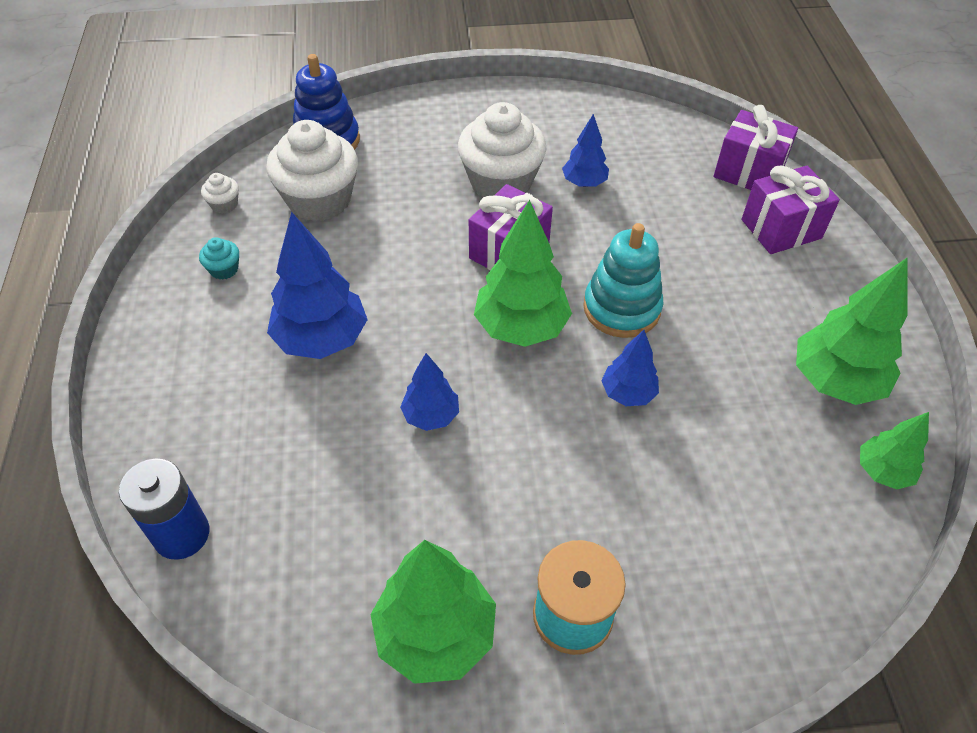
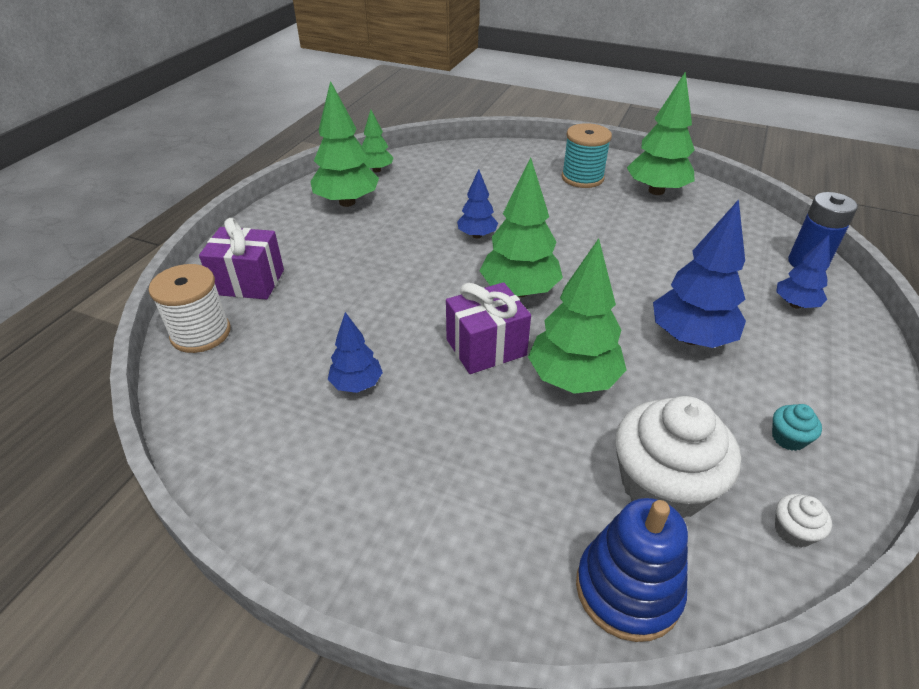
camera: 150 degrees left, 10 degrees down
(417, 252) = (573, 379): none -> green tree
(431, 416) = (618, 265): blue tree -> blue tree (795, 304)
(501, 182) = (439, 421): white cupcake -> none
(621, 308) = (433, 277): turquoise stacking toy -> none
(748, 172) = (201, 333): purple gift -> white spool

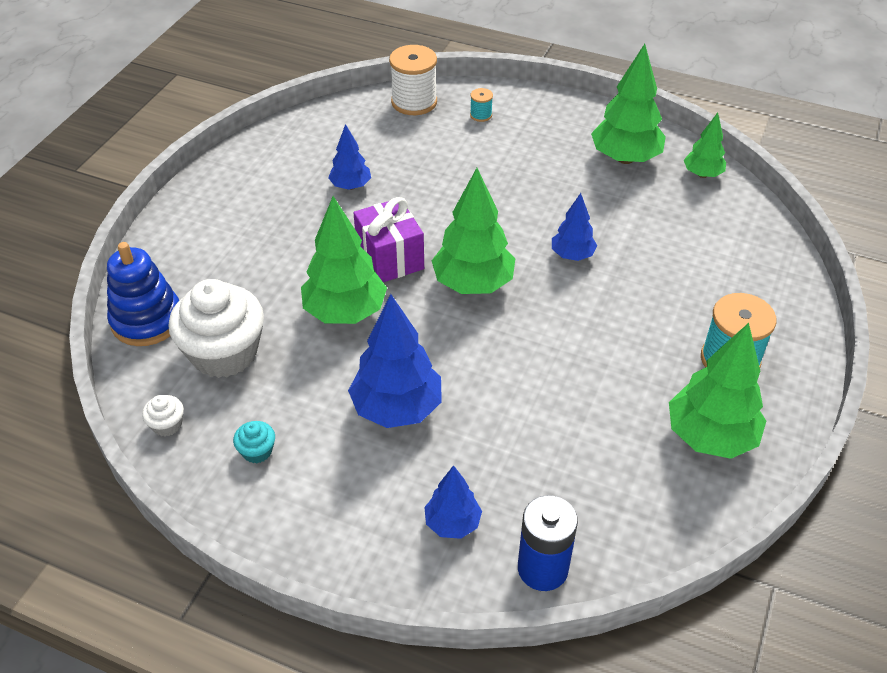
camera: 90 degrees right, 5 degrees up
(249, 282) = (481, 115): purple gift -> turquoise spool

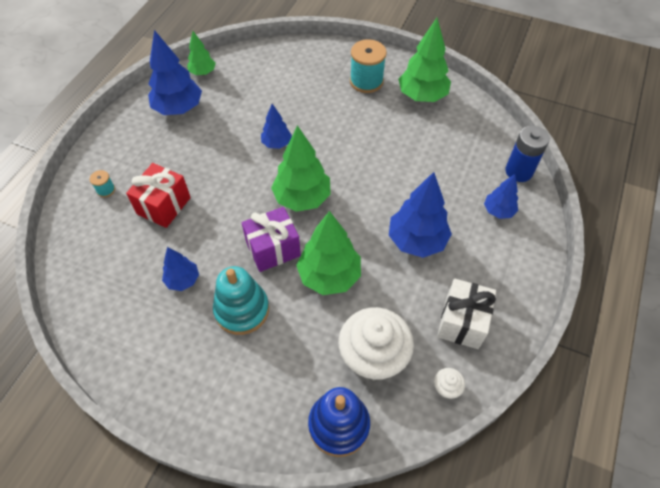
camera: 90 degrees left, 10 degrees up
(257, 451) = (462, 322): turquoise cupcake -> white gift
(305, 235) = (242, 310): none -> turquoise stacking toy
(414, 102) = (74, 237): white spool -> none
(458, 161) = (164, 206): none -> red gift
(625, 158) = (178, 108): green tree -> blue tree

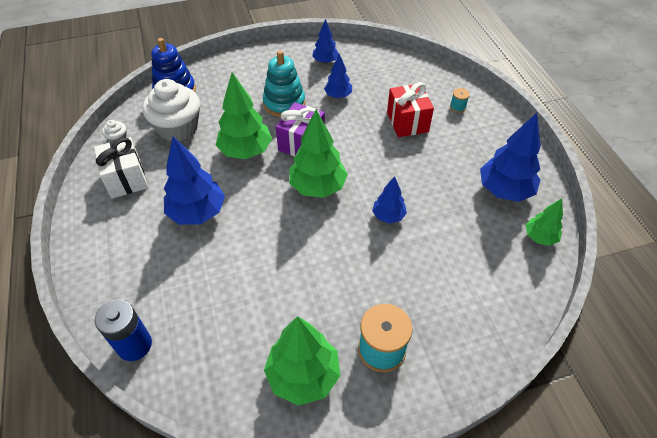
camera: 140 degrees right, 5 degrees down
(498, 211) = (137, 284): blue tree -> blue tree (325, 61)

